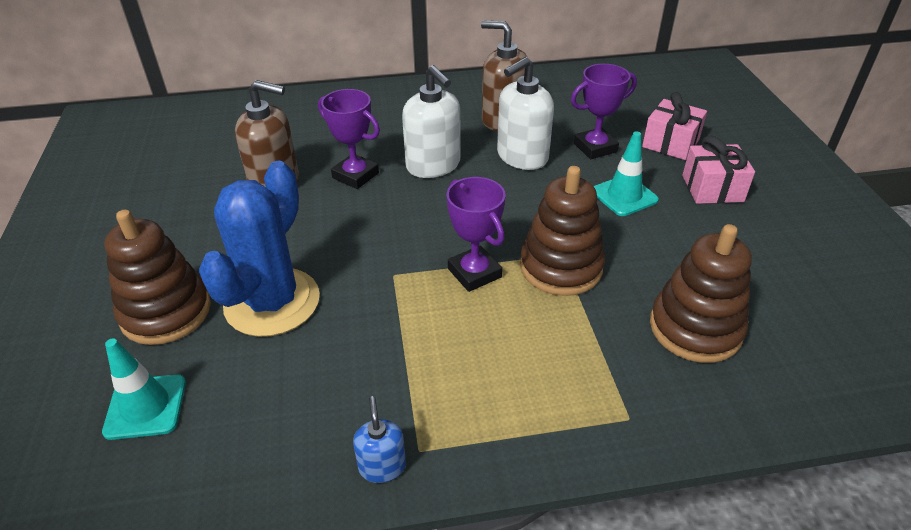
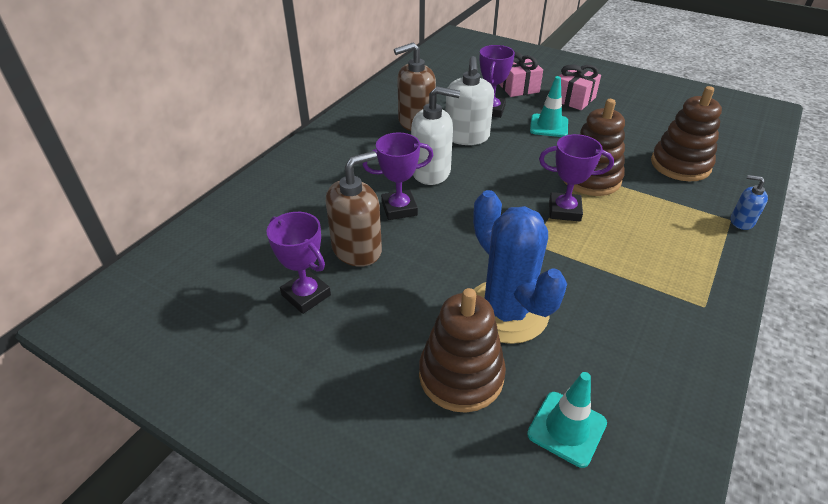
camera: 50 degrees left, 0 degrees up
(196, 188) = (306, 295): none -> purple trophy
(382, 466) = (708, 328): blue soap dispenser -> blue soap dispenser (741, 221)

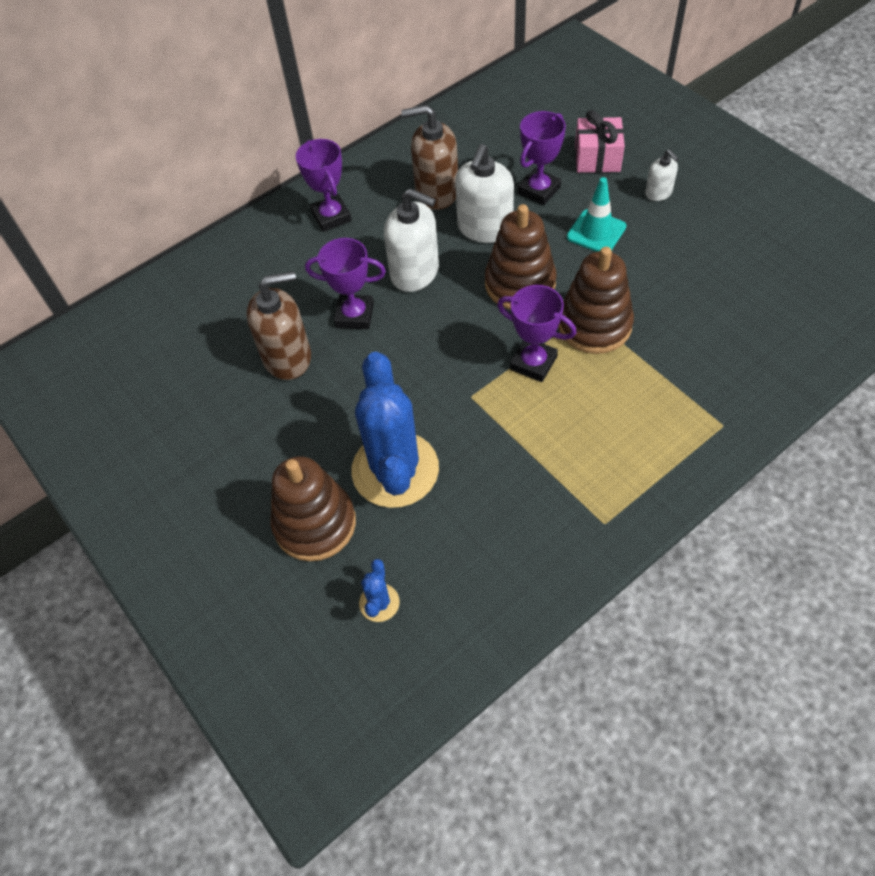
camera: 25 degrees right, 15 degrees up
(306, 295) = (217, 398): purple trophy -> purple trophy (331, 216)
(567, 428) = (379, 603): turquoise traffic cone -> blue cactus
(574, 99) = (658, 193): pink gift -> white soap dispenser
(680, 165) = (722, 331): brown stacking toy -> brown stacking toy (520, 284)
(741, 221) = (734, 431): blue soap dispenser -> none

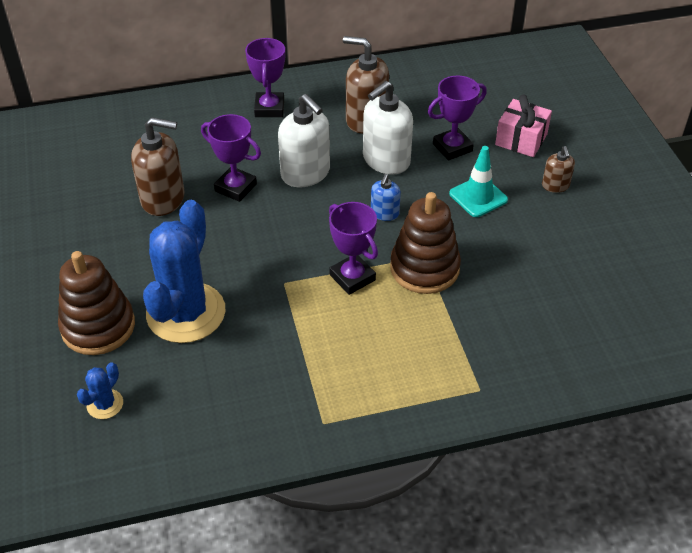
camera: 20 degrees right, 10 degrees down
(520, 284) = (384, 213): brown stacking toy -> blue soap dispenser
(658, 193) = (555, 186): white soap dispenser -> brown soap dispenser

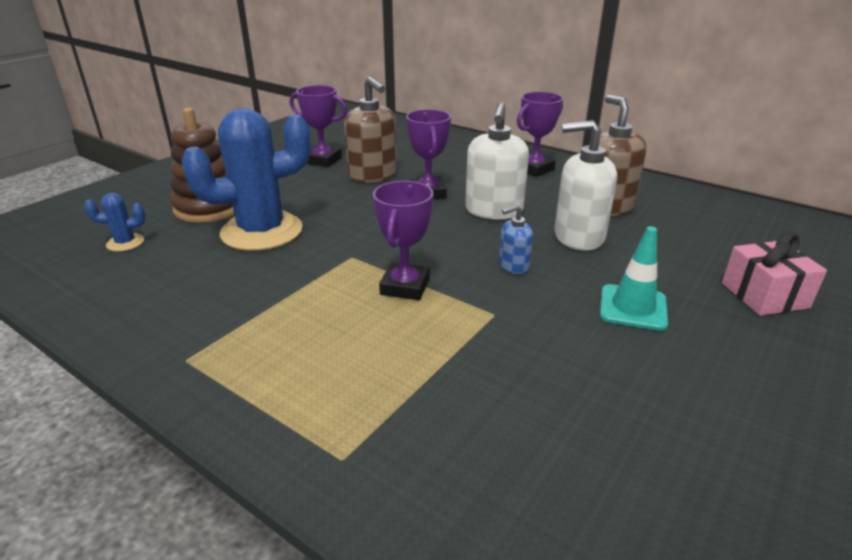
camera: 50 degrees right, 15 degrees down
(424, 268) = (478, 322): brown stacking toy -> none
(452, 147) = (665, 261): purple trophy -> purple trophy (323, 160)
(555, 186) = (754, 353): brown soap dispenser -> none

